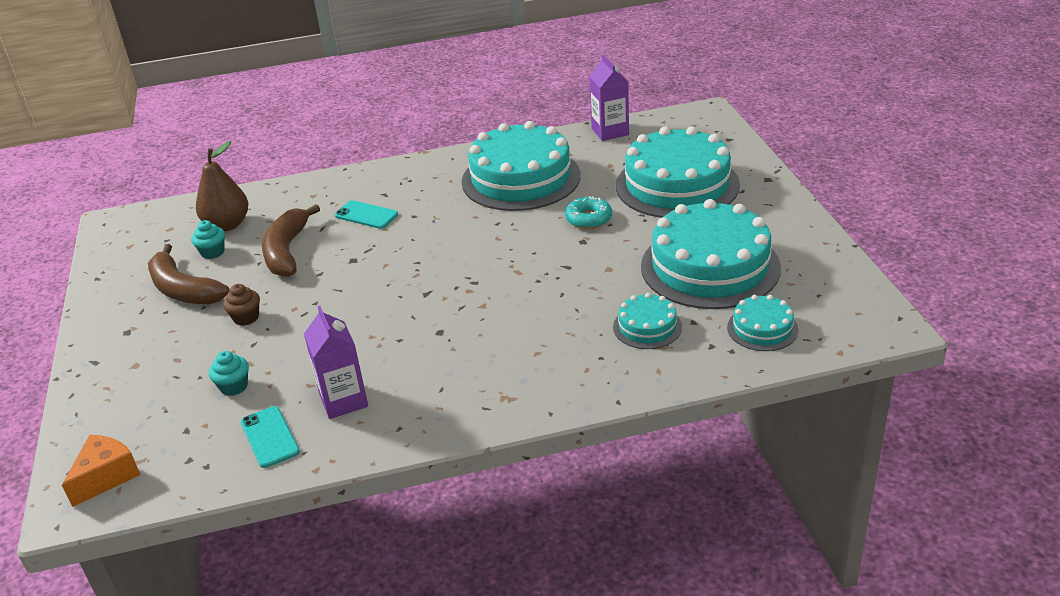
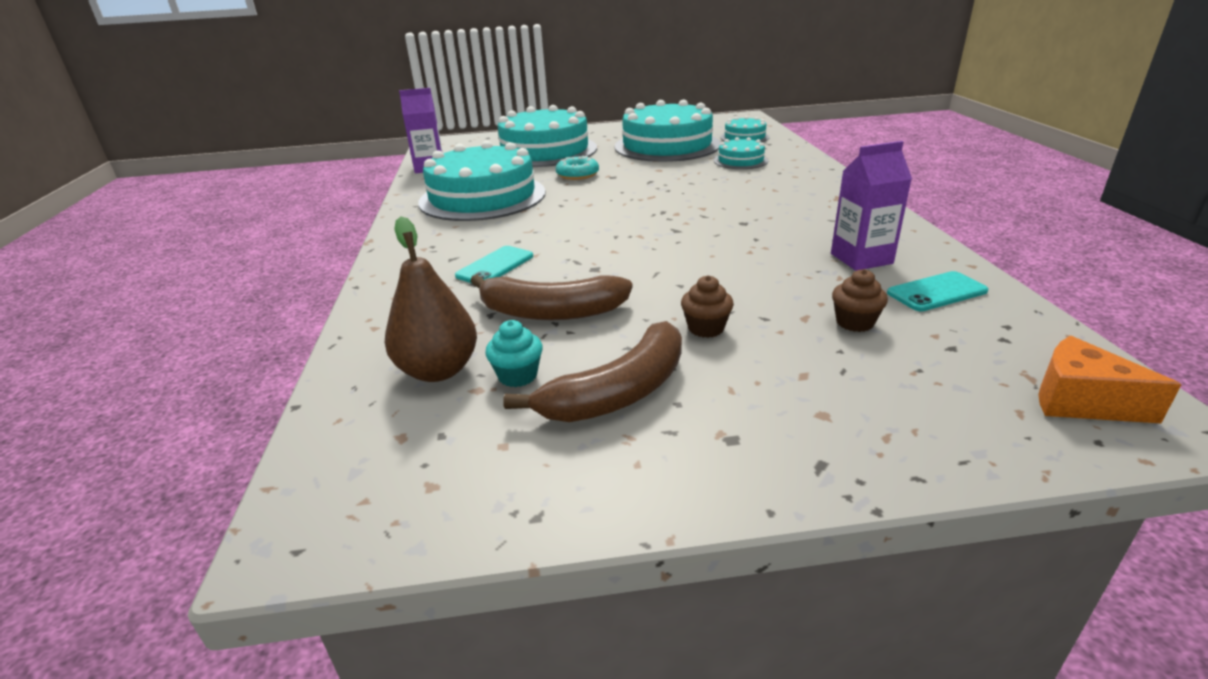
camera: 85 degrees left, 5 degrees down
(234, 386) = (854, 322): turquoise cupcake -> brown cupcake

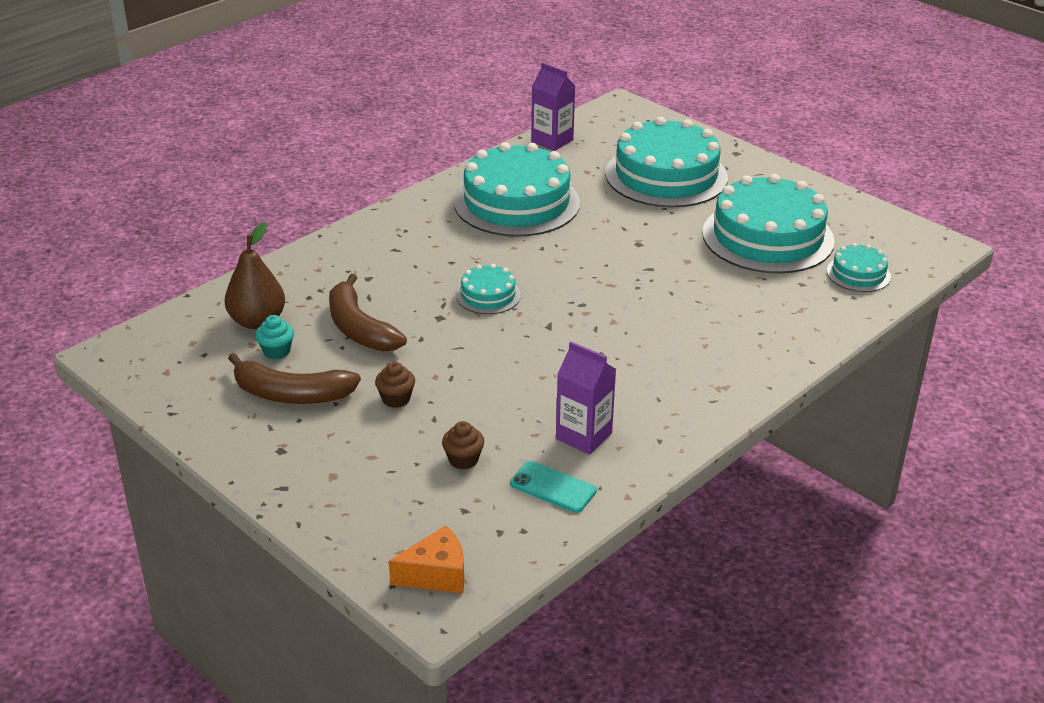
camera: 50 degrees right, 5 degrees up
(495, 266) = (401, 273): turquoise phone -> none
(577, 175) = (622, 223): turquoise donut -> none
(740, 161) = (770, 298): turquoise cake -> turquoise cake (488, 295)
(1080, 401) = (436, 574): orange cheese -> orange cheese turned 75 degrees clockwise

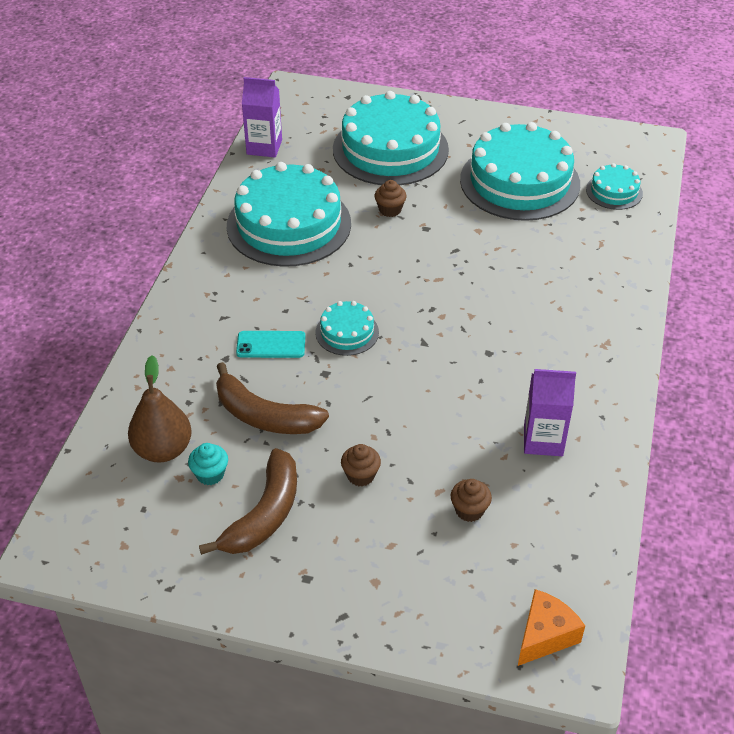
camera: 30 degrees left, 10 degrees up
(291, 394) = (264, 514): brown banana -> brown banana turned 45 degrees counterclockwise
(553, 487) = (561, 502): turquoise phone -> turquoise phone (271, 345)
(619, 220) = (390, 210): none -> brown cupcake

